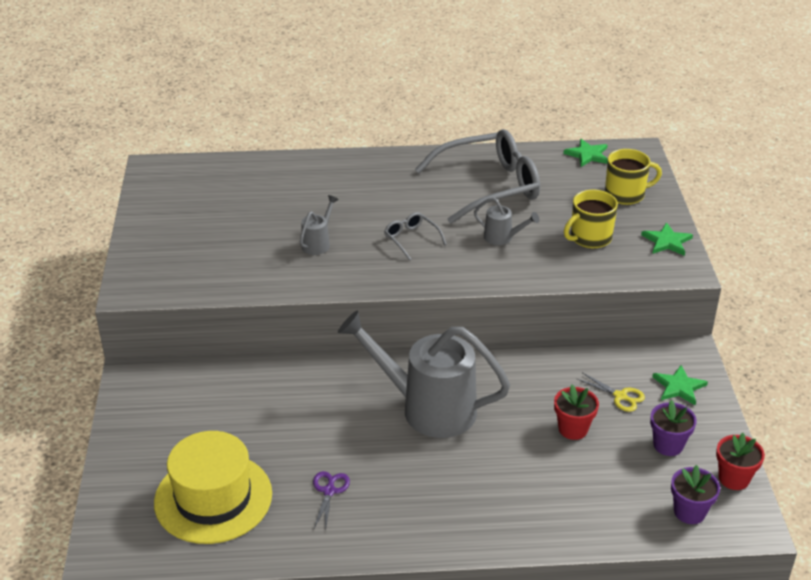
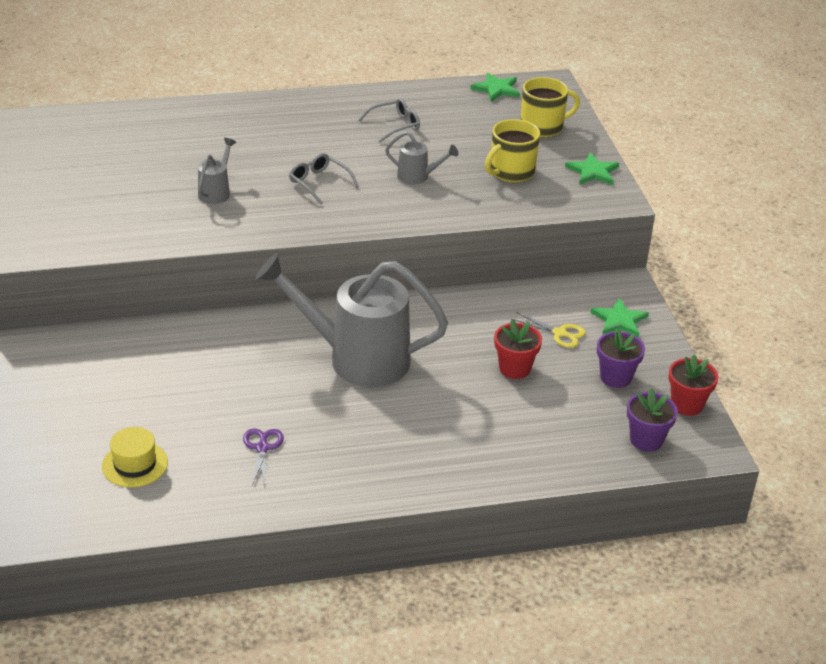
camera: 10 degrees left, 0 degrees up
(213, 498) = (135, 464): yellow hat -> yellow hat, size x0.50
(488, 186) = (394, 126): grey glasses -> grey glasses, size x0.44

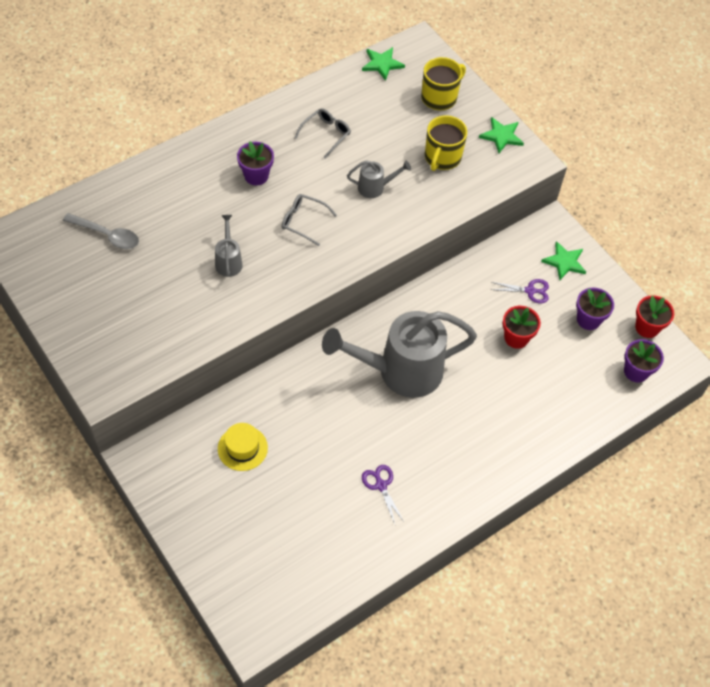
camera: 25 degrees left, 20 degrees up
(110, 143) = (107, 235): none -> grey spoon
(135, 464) = (298, 538): yellow hat -> yellow hat (242, 448)
(296, 138) = (256, 176): none -> purple flower pot
(559, 333) = (530, 291): yellow scissors -> purple scissors

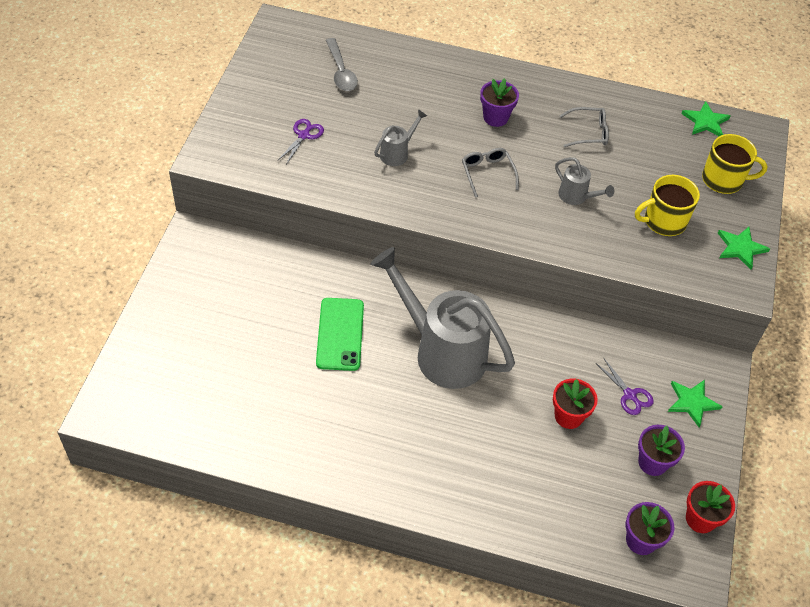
camera: 50 degrees right, 5 degrees down
(242, 448) = (263, 293): yellow hat -> none
(328, 424) = (340, 334): none -> green phone
(381, 485) = (318, 410): purple scissors -> purple scissors (304, 135)

